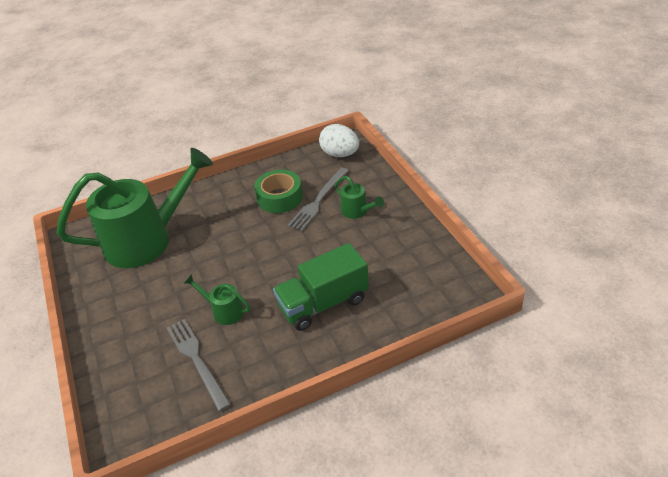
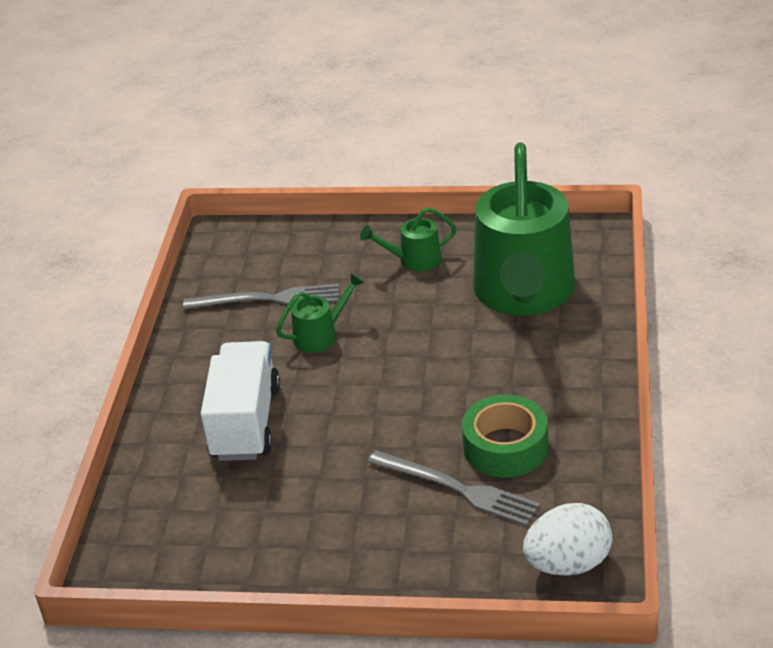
camera: 120 degrees right, 5 degrees down
(318, 200) = (458, 489): grey fork -> grey fork turned 150 degrees clockwise
(323, 303) = (245, 423): green truck -> white truck
(357, 211) = (389, 525): green watering can -> green watering can (413, 260)

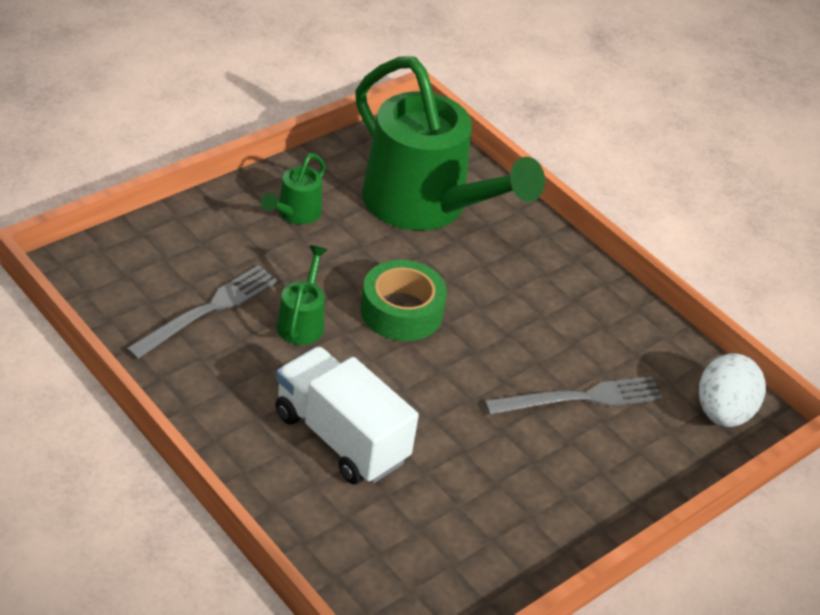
camera: 55 degrees left, 5 degrees up
(505, 447) = (571, 344): green tape -> green tape (401, 311)

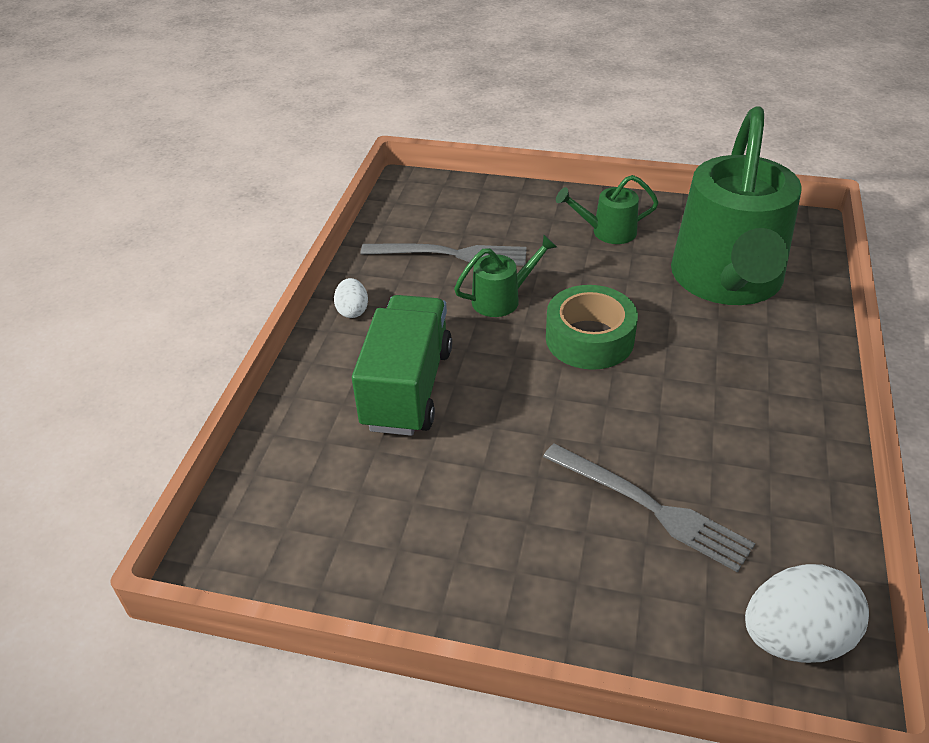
camera: 60 degrees right, 0 degrees up
(208, 410) = (352, 311): none -> white egg
(340, 437) = (407, 388): white truck -> green truck

